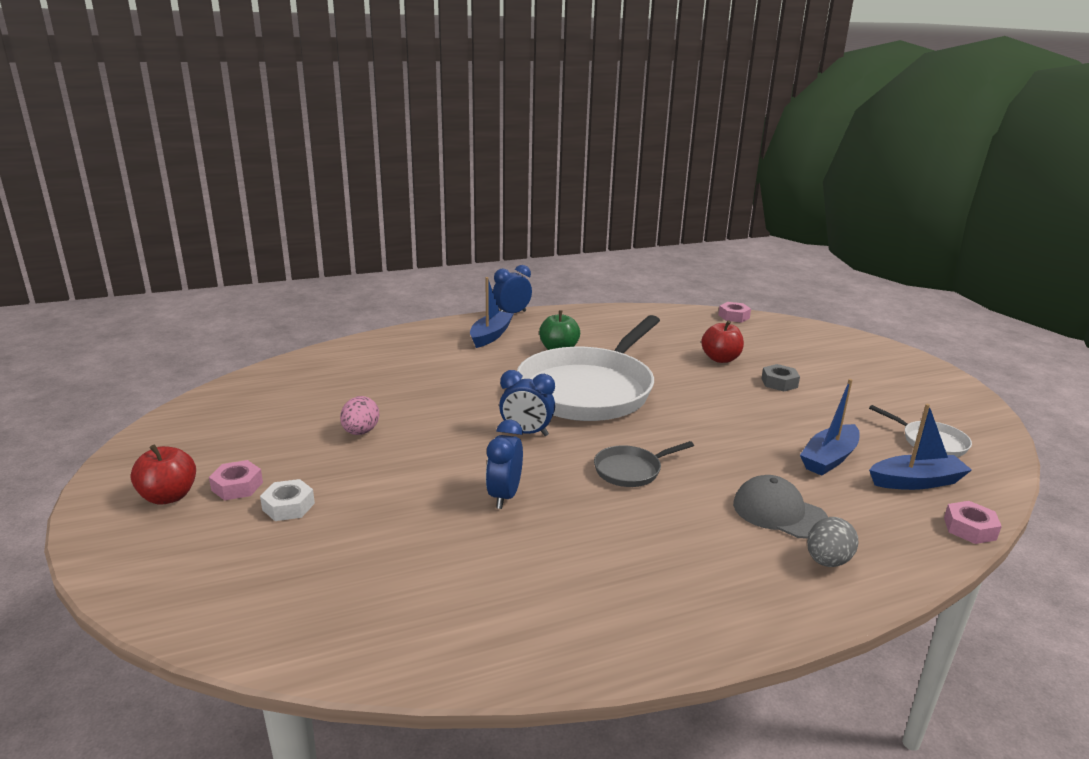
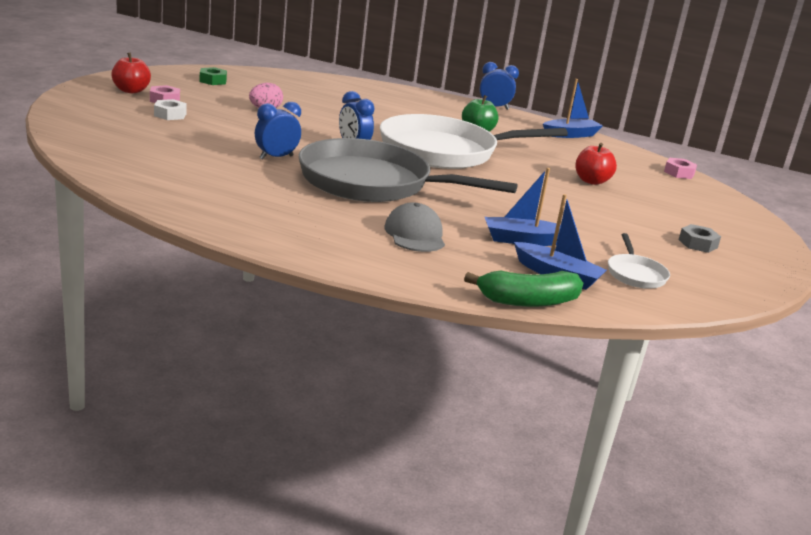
camera: 40 degrees right, 0 degrees up
(229, 421) = (213, 81): none -> green nut
(490, 336) = (448, 109): blue boat -> blue boat (570, 135)
(631, 470) = (373, 183): grey pan -> grey pan, size x2.44
(779, 383) = (602, 207): grey nut -> grey nut (697, 244)
(827, 561) = (386, 257): grey egg -> none
(969, 528) = (528, 301): pink nut -> green banana

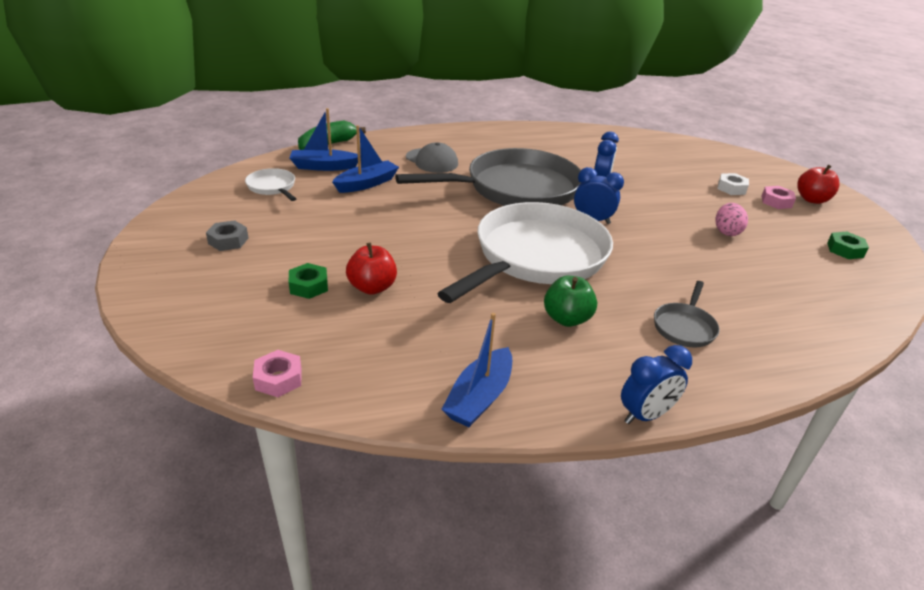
camera: 145 degrees right, 10 degrees up
(412, 108) = (684, 327): none -> grey pan
(639, 197) = (309, 286): none -> green nut

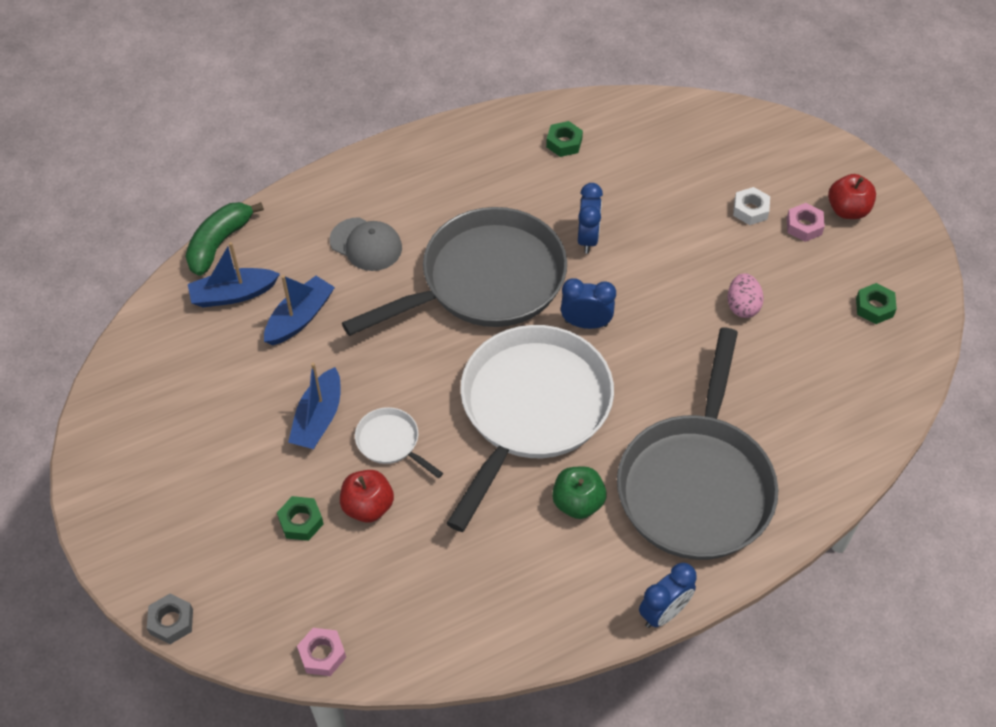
camera: 10 degrees left, 20 degrees up
(228, 241) = (182, 470): grey nut -> grey nut (171, 621)
(272, 187) = (188, 356): white pan -> white pan (391, 442)
(479, 397) = (512, 629): blue boat -> blue boat (318, 418)
(590, 142) = (564, 143): none -> green nut
(684, 327) = (696, 484): grey pan -> grey pan, size x2.44

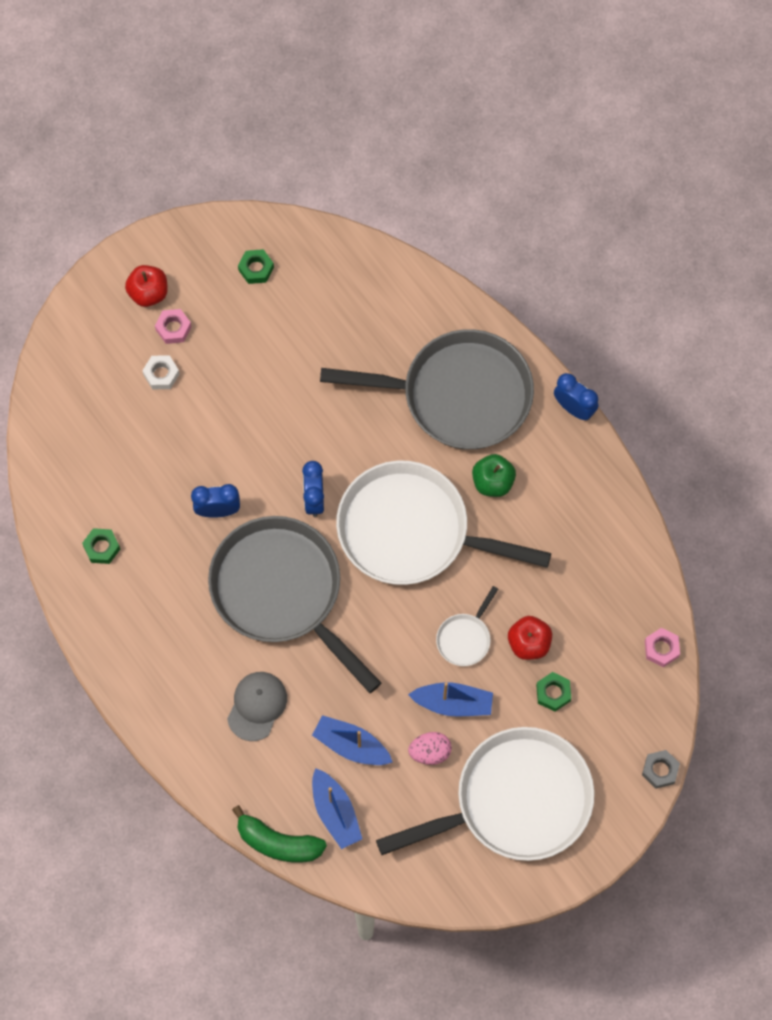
camera: 100 degrees left, 15 degrees up
(188, 459) = (514, 801): none -> white pan
(742, 306) = (273, 373): pink egg -> pink egg (430, 752)

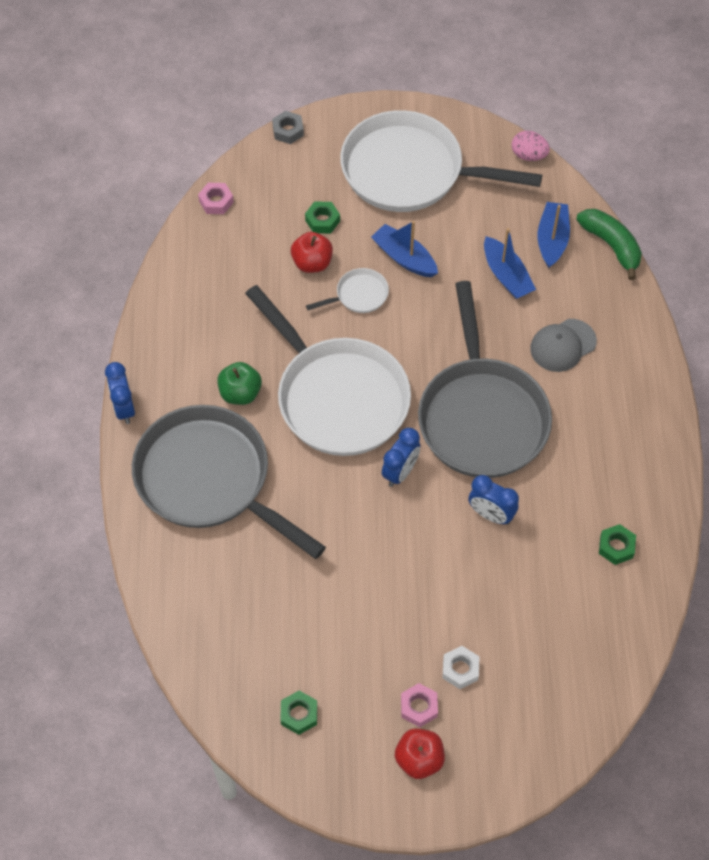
camera: 145 degrees left, 10 degrees down
(430, 752) = (448, 237): pink egg -> pink egg (528, 155)

